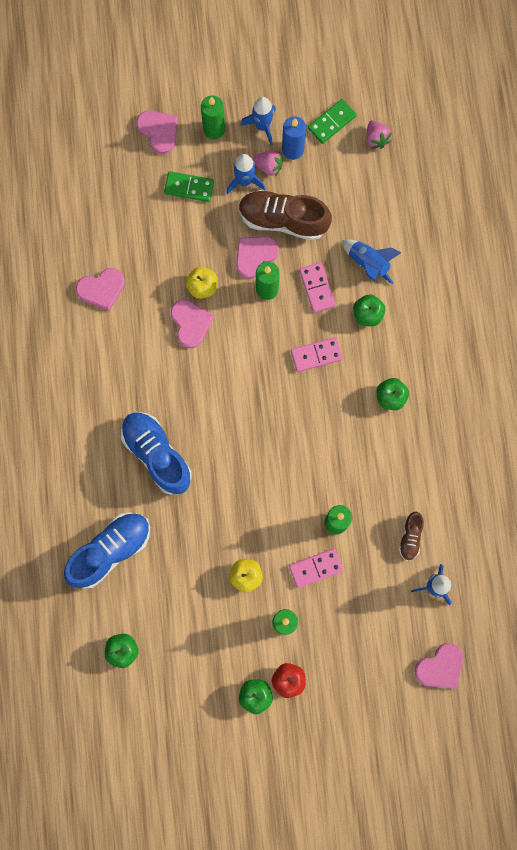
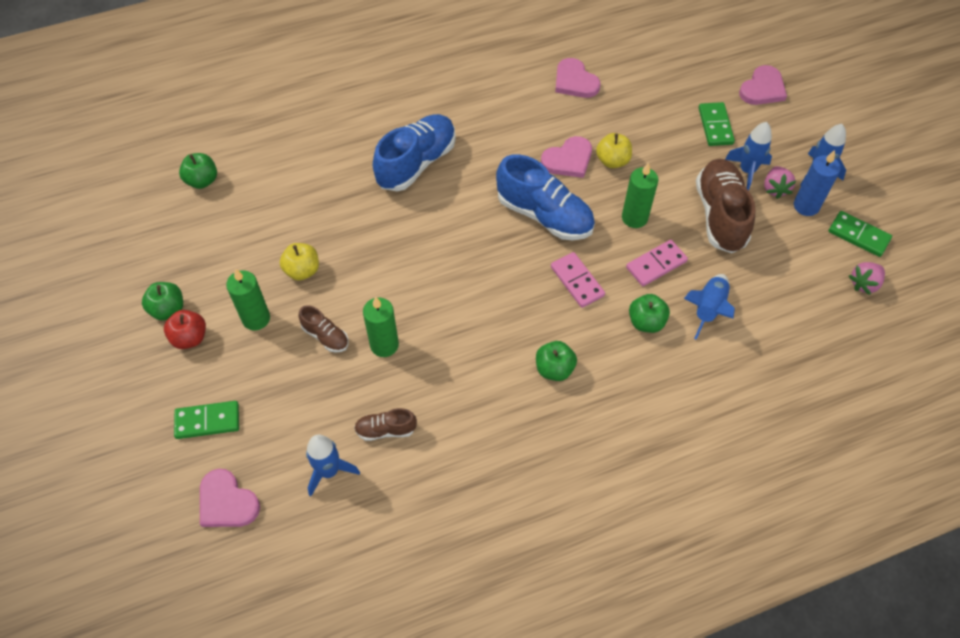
camera: 75 degrees right, 20 degrees down
(110, 551) = (305, 148): blue shoe -> blue shoe (544, 215)
(214, 129) = (790, 132): green candle -> none
(255, 256) = (667, 198): pink heart -> none
(315, 568) = (325, 336): pink domino -> brown shoe
(369, 674) = (207, 421): none -> green domino

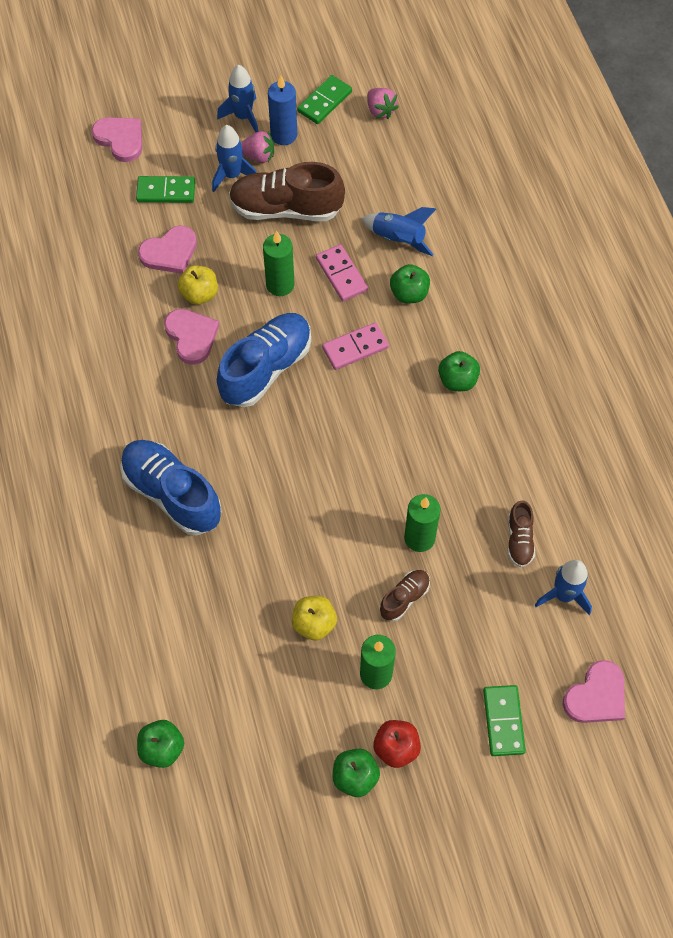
camera: 85 degrees left, 5 degrees up
(575, 81) = (74, 315): pink heart -> pink heart (170, 252)

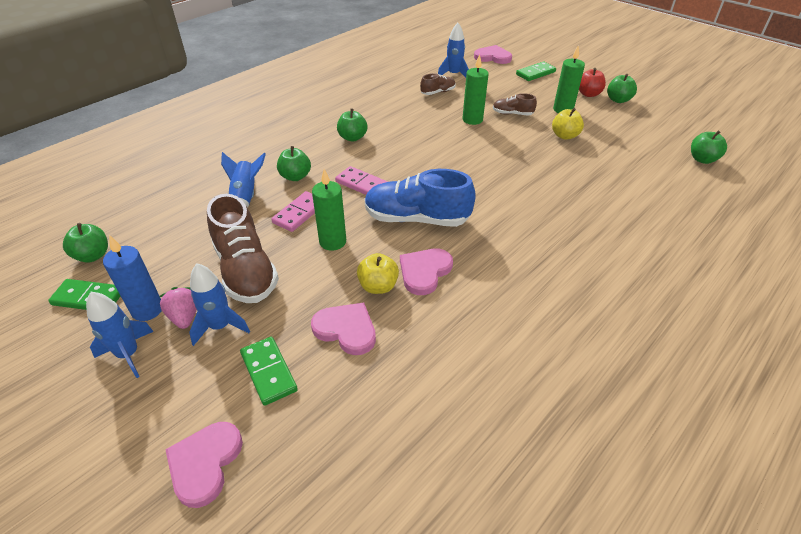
camera: 120 degrees left, 20 degrees down
(172, 494) = (561, 222): blue shoe -> none
(380, 110) = (93, 255): pink strawberry -> green apple

